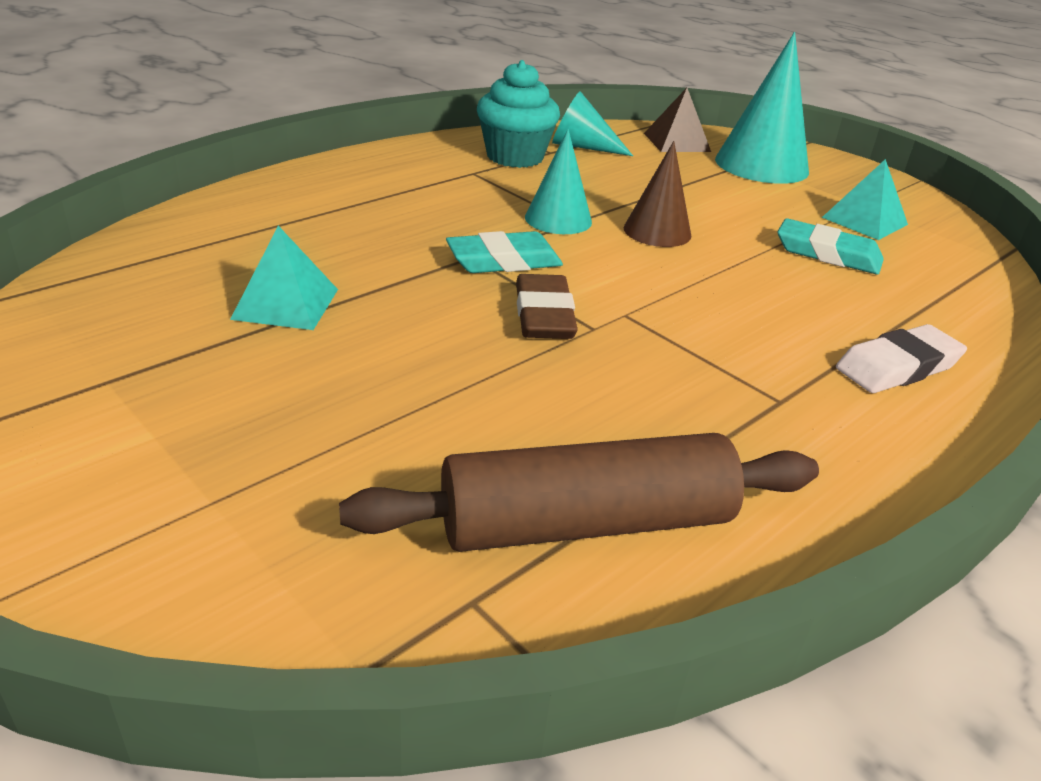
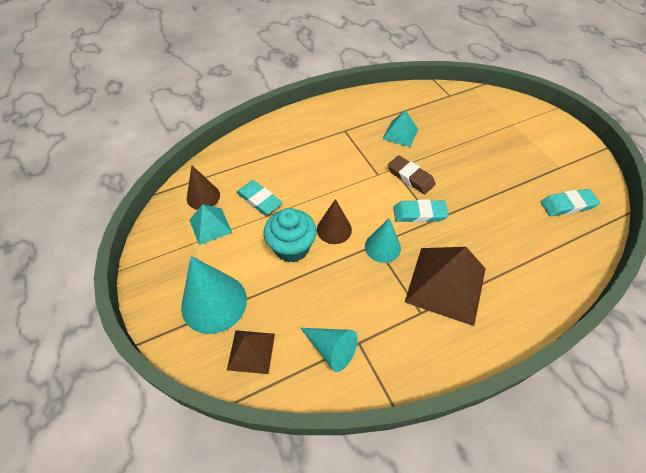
camera: 160 degrees left, 20 degrees up
(145, 301) = (567, 205): none -> turquoise eraser
(285, 304) = (512, 196): turquoise pyramid -> turquoise pyramid (400, 134)
(438, 193) = (446, 285): none -> brown pyramid
(515, 157) = (387, 334): turquoise cupcake -> turquoise cupcake (292, 247)
(544, 315) = (410, 177): brown eraser -> brown eraser turned 60 degrees counterclockwise
(585, 523) = (420, 105): brown rolling pin -> none
(897, 367) = (293, 136): white eraser -> none
(930, 250) = (203, 196): none -> brown cone

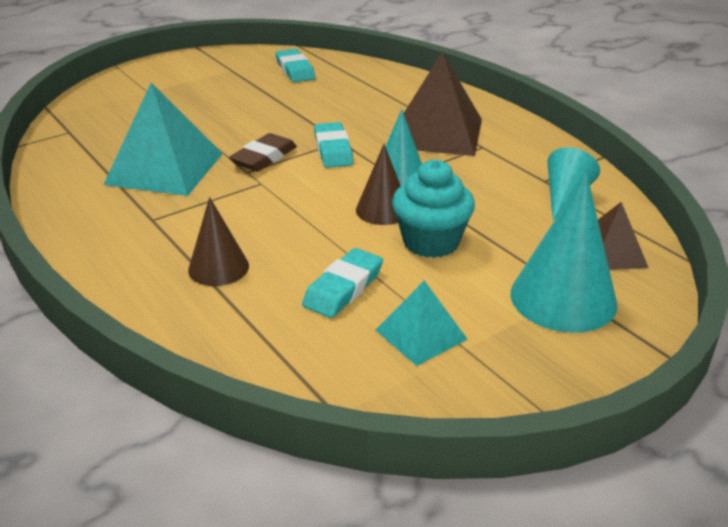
camera: 100 degrees left, 20 degrees down
(203, 196) = (352, 360): brown cone -> brown cone (218, 268)
(400, 134) = (165, 168): turquoise pyramid -> turquoise pyramid, size x1.81

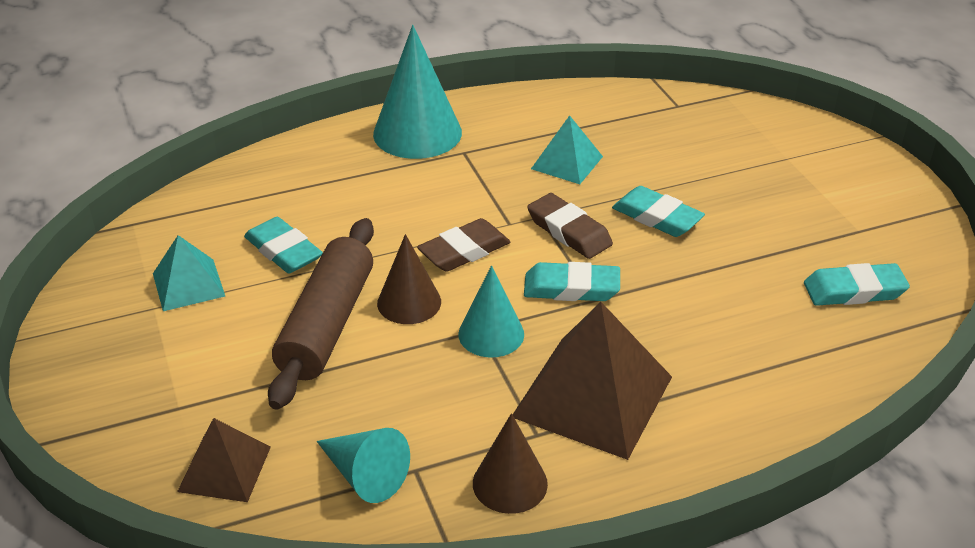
camera: 105 degrees right, 5 degrees up
(165, 168) = (567, 162): turquoise pyramid -> turquoise pyramid, size x0.55
(218, 268) = (358, 183): brown cone -> brown cone (510, 483)
(235, 128) = (657, 217): none -> turquoise eraser
(306, 196) = (464, 251): none -> brown eraser
(431, 242) = (327, 325): turquoise cupcake -> brown rolling pin
(563, 298) = (173, 396): turquoise cone -> turquoise cone (417, 133)

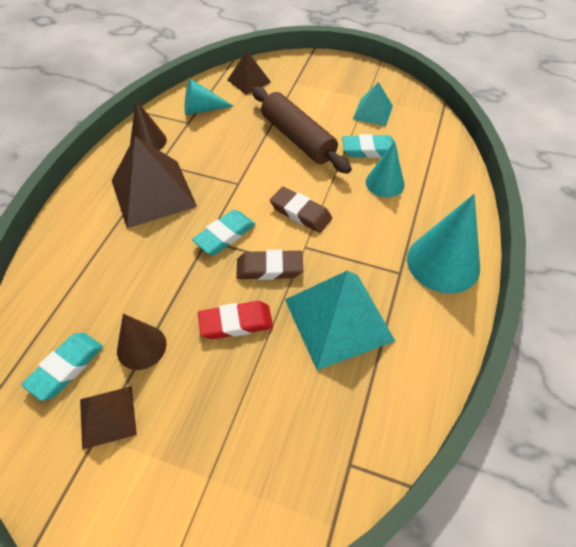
camera: 130 degrees right, 15 degrees up
(409, 302) = (283, 171): brown cone -> brown cone (141, 347)
(464, 251) = (300, 212): brown eraser -> brown eraser turned 60 degrees counterclockwise
(491, 334) = (230, 185): turquoise cone -> turquoise cone (385, 183)
(567, 162) = (338, 319): turquoise pyramid -> turquoise pyramid, size x1.81
(657, 217) = (236, 323): turquoise eraser -> red eraser
(840, 234) = (107, 416): none -> brown pyramid

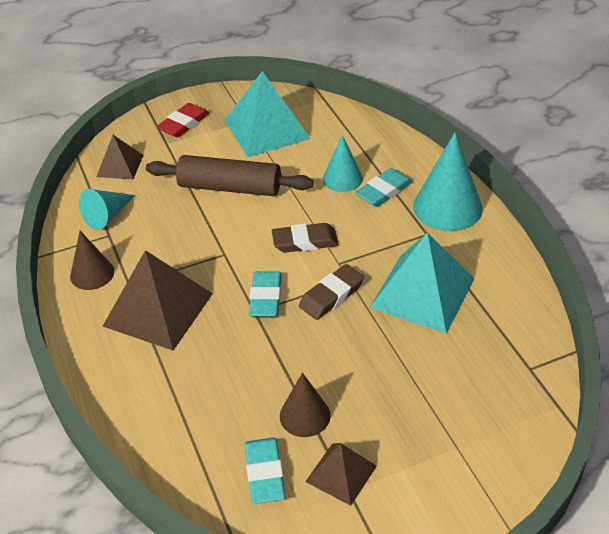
camera: 40 degrees left, 10 degrees down
(236, 323) = (354, 348): red eraser -> red eraser (183, 124)
(369, 150) = (300, 161): turquoise eraser -> turquoise eraser (383, 191)
(373, 112) = (267, 129): turquoise pyramid -> turquoise pyramid, size x1.81

